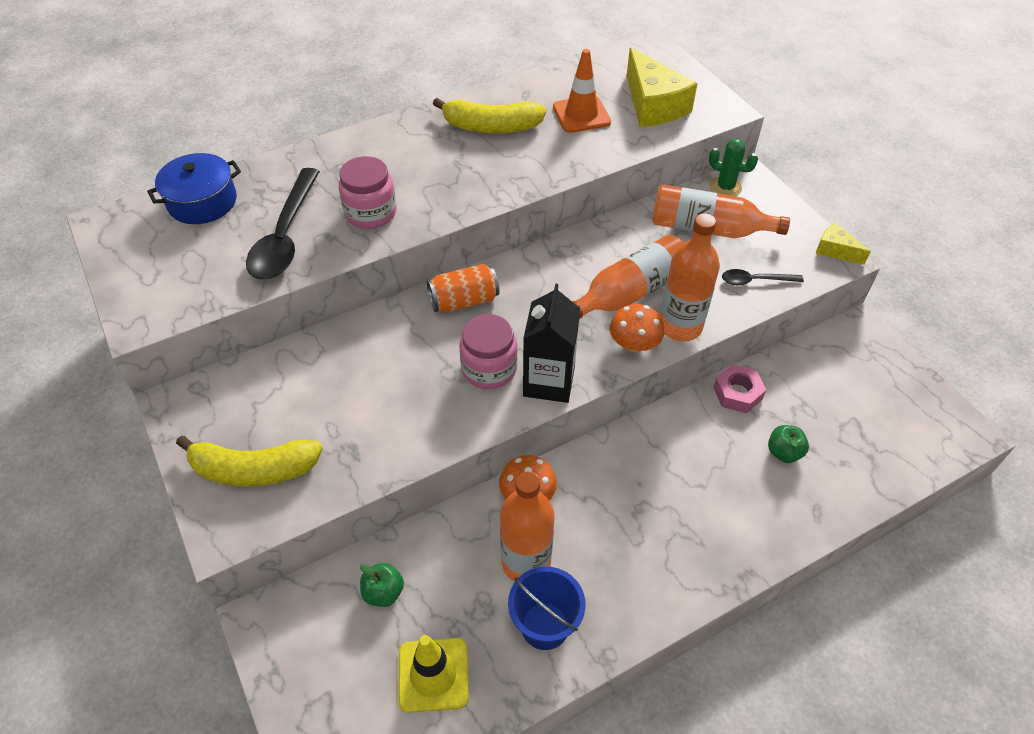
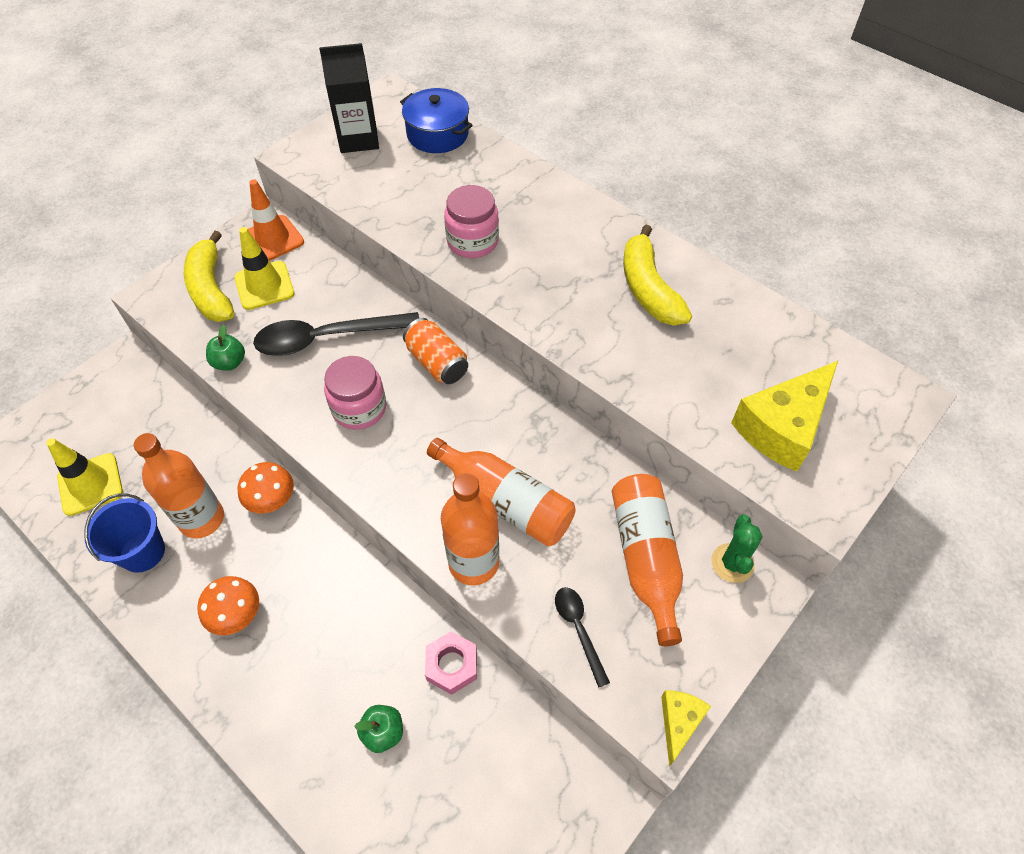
camera: 70 degrees right, 5 degrees up
(280, 418) = (264, 285): none -> yellow traffic cone
(285, 236) = (418, 198): black spoon -> black spoon (327, 338)
(383, 592) = (157, 426): green apple -> green apple (229, 362)
(549, 381) = (358, 461): black carton -> black carton (358, 139)
(581, 115) = (718, 361): orange traffic cone -> orange traffic cone (272, 239)
(634, 344) = (432, 523): orange mushroom -> orange mushroom (236, 614)

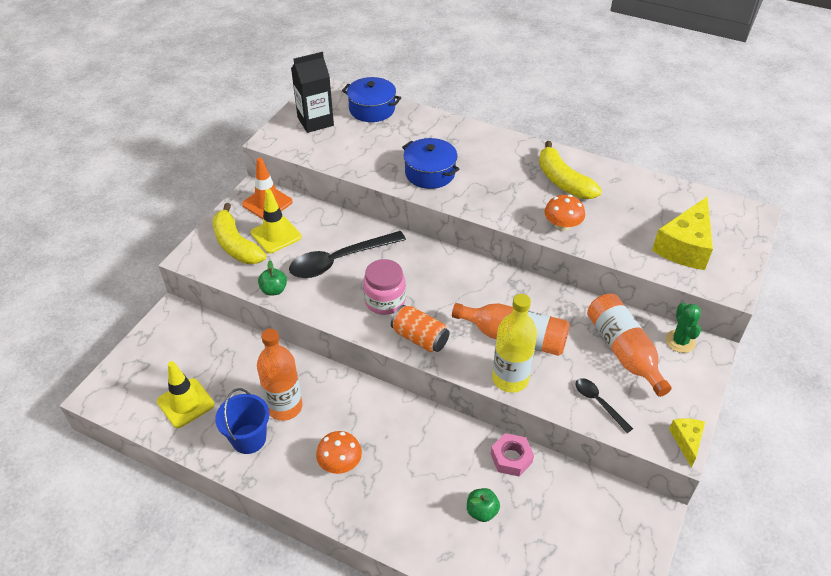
camera: 15 degrees left, 10 degrees down
(271, 499) = (332, 382): orange mushroom -> orange mushroom (562, 225)
(437, 362) = (427, 261): orange can -> orange can (420, 338)
(472, 241) = (430, 173): pink jar -> blue pot
(473, 562) = (510, 379): orange bottle -> yellow bottle

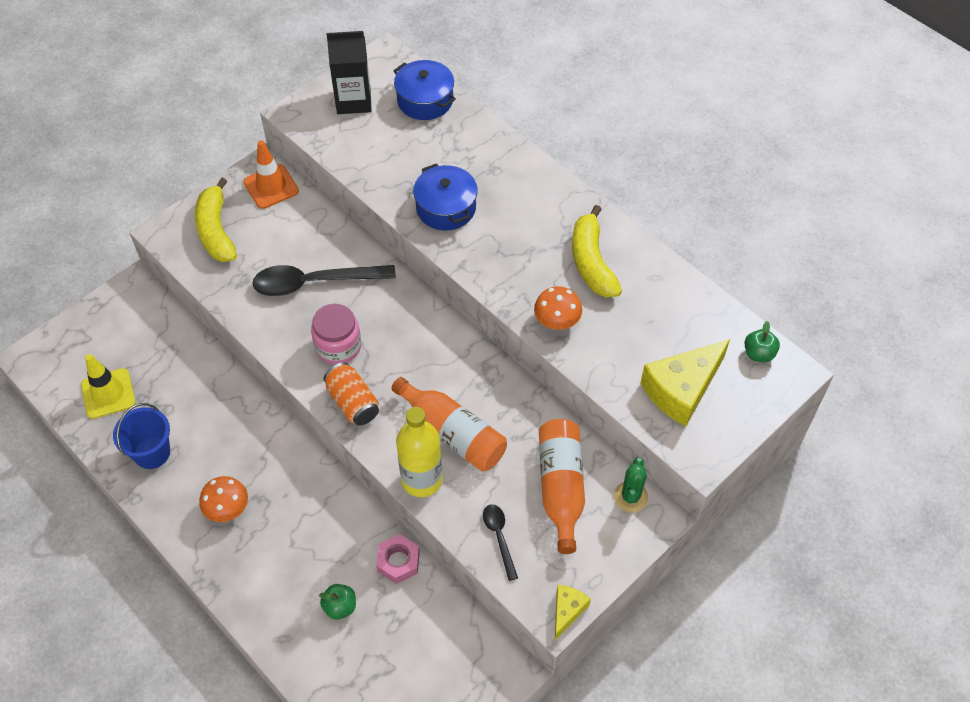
camera: 20 degrees right, 10 degrees up
(274, 290) = (231, 298): green apple -> green apple (758, 354)
(276, 235) = (262, 230): yellow traffic cone -> none
(285, 407) = (200, 429): orange bottle -> none

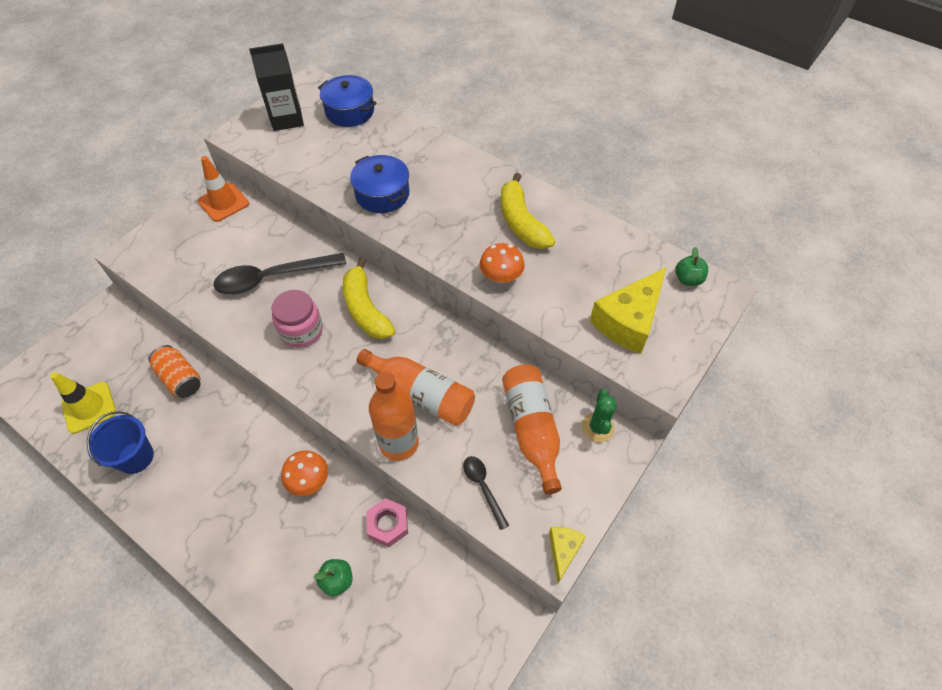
camera: 10 degrees left, 0 degrees up
(216, 230) = (176, 245): yellow banana -> yellow banana (365, 309)
(227, 508) = (214, 500): orange mushroom -> orange mushroom (309, 480)
(353, 402) = (322, 380): orange can -> orange can (180, 379)
(422, 480) = (399, 443): yellow bottle -> orange bottle

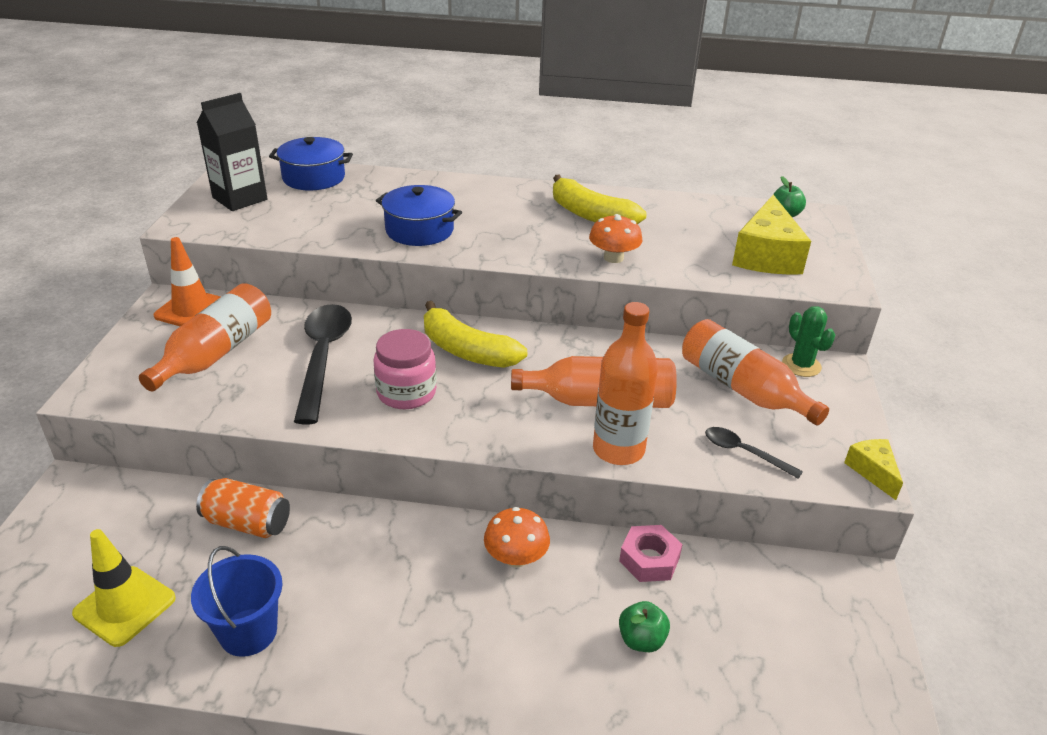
camera: 30 degrees left, 20 degrees down
(214, 247) = (216, 353): none -> orange bottle
(272, 278) = (323, 358): black spoon -> black spoon turned 135 degrees clockwise

